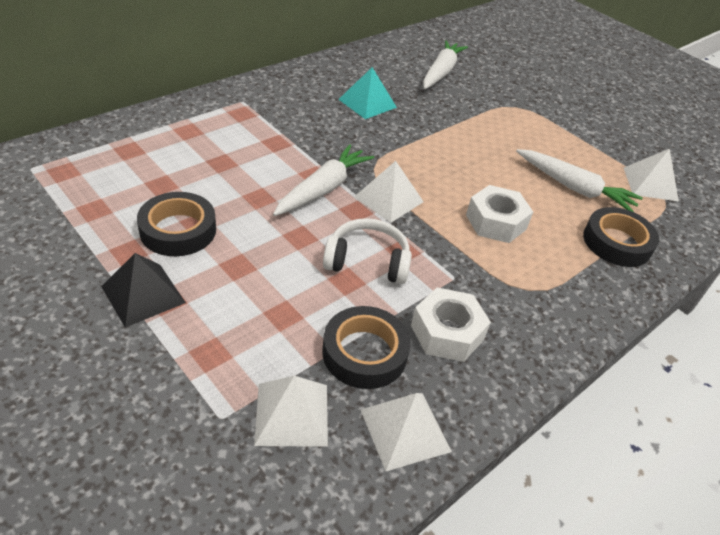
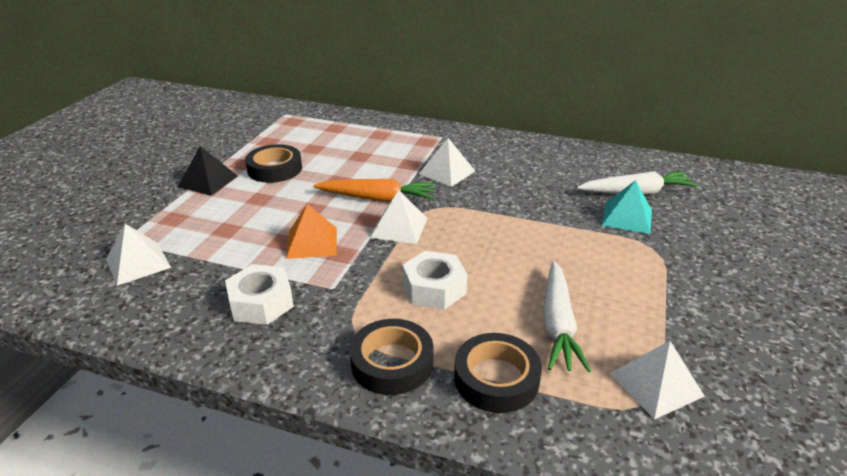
camera: 65 degrees right, 10 degrees down
(323, 188) = (377, 198): white carrot -> orange carrot
(364, 353) = (212, 272): black tape -> black tape (392, 363)
(367, 103) = (520, 177): turquoise pyramid -> turquoise pyramid (627, 217)
(367, 261) = (312, 242): white headphones -> orange pyramid
(405, 430) = (146, 313): white pyramid -> white pyramid (447, 172)

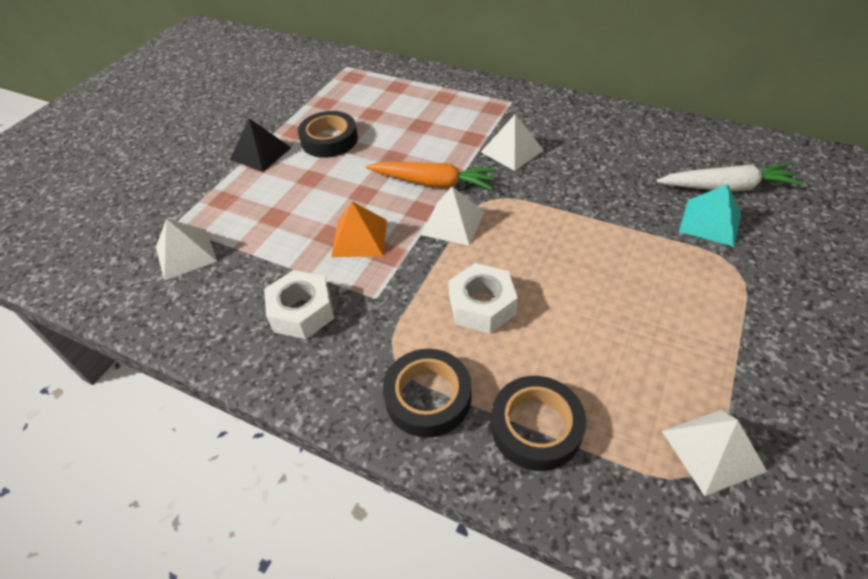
camera: 10 degrees right, 15 degrees up
(558, 324) = (612, 362): white carrot -> none

